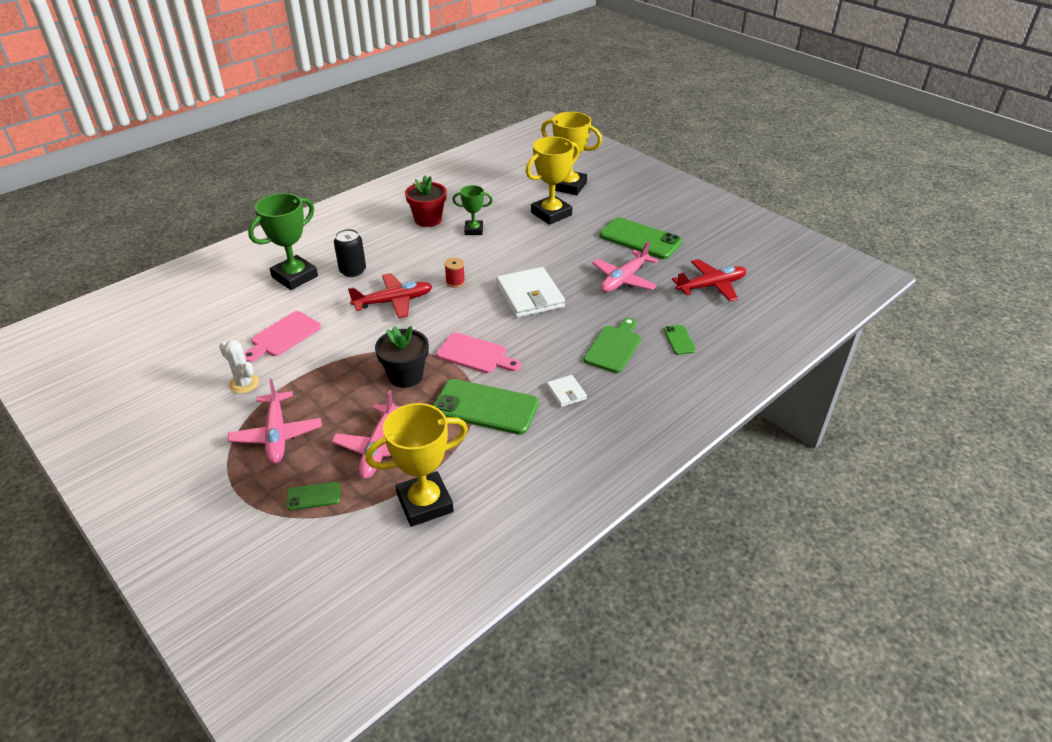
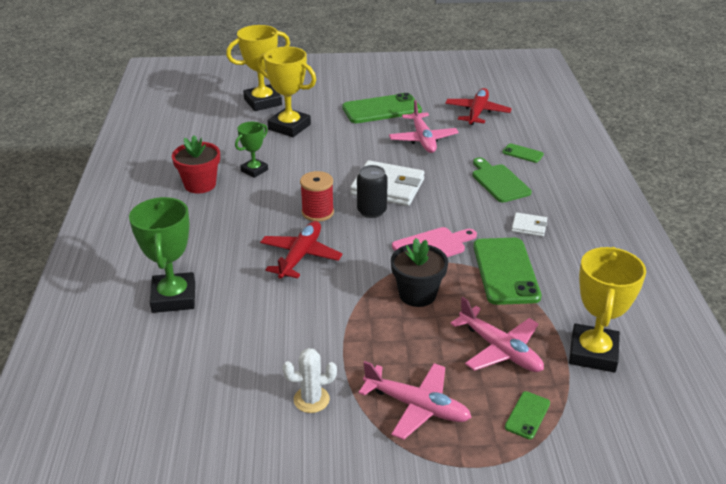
camera: 50 degrees left, 5 degrees down
(283, 336) = (265, 344): pink cutting board -> none
(353, 271) = (217, 259): black can -> black can (371, 211)
(455, 282) = (317, 212): red spool -> red spool, size x1.54
(485, 407) = (505, 271): green phone -> green phone turned 60 degrees counterclockwise
(551, 214) = (289, 127): yellow trophy -> yellow trophy turned 60 degrees counterclockwise

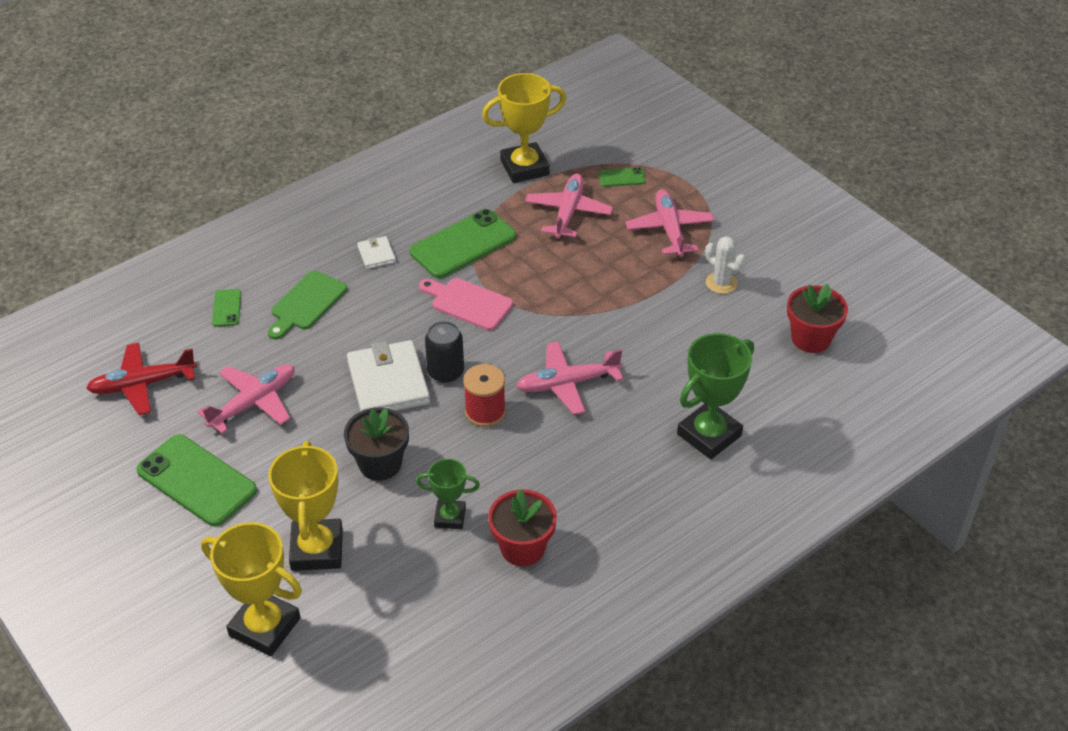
camera: 125 degrees left, 10 degrees up
(184, 417) = (811, 338): none -> red flower pot
(300, 256) = (567, 383): red plane -> pink plane
(417, 294) = (546, 282): black flower pot -> black flower pot (380, 464)

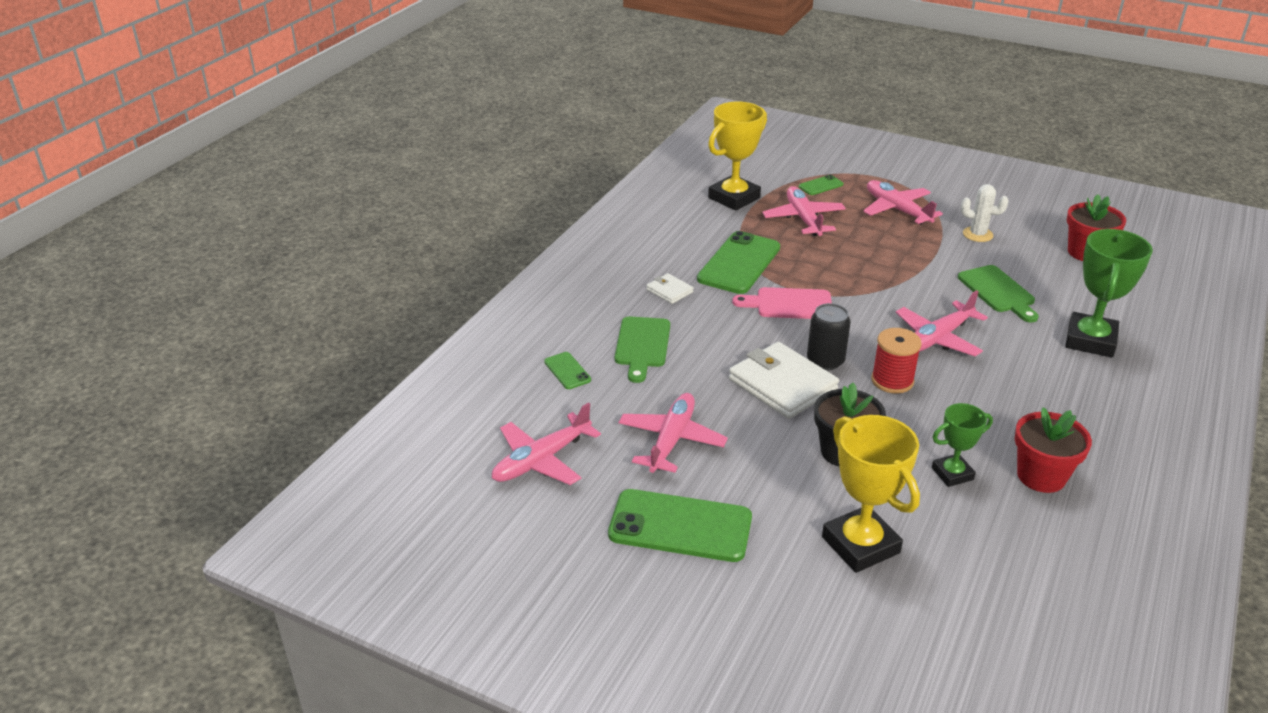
camera: 25 degrees left, 10 degrees down
(143, 384) = (542, 460): red plane -> pink plane
(265, 627) = (882, 635): yellow trophy -> none
(675, 354) = (998, 292): none -> green cutting board

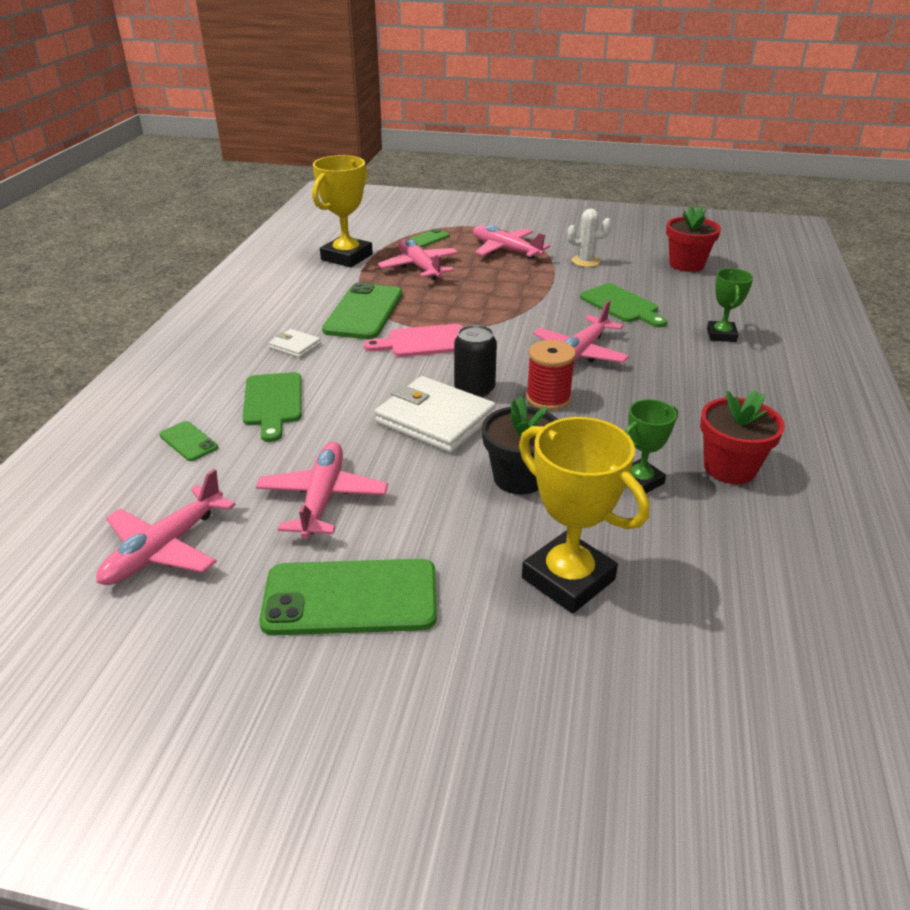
camera: 15 degrees left, 0 degrees up
(1090, 340) = (721, 335): green trophy -> green trophy, size x0.58

